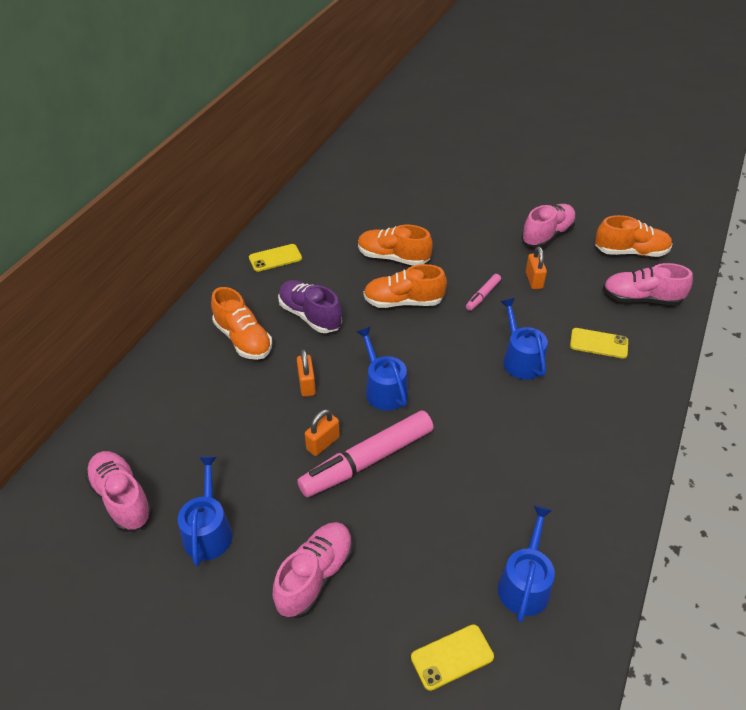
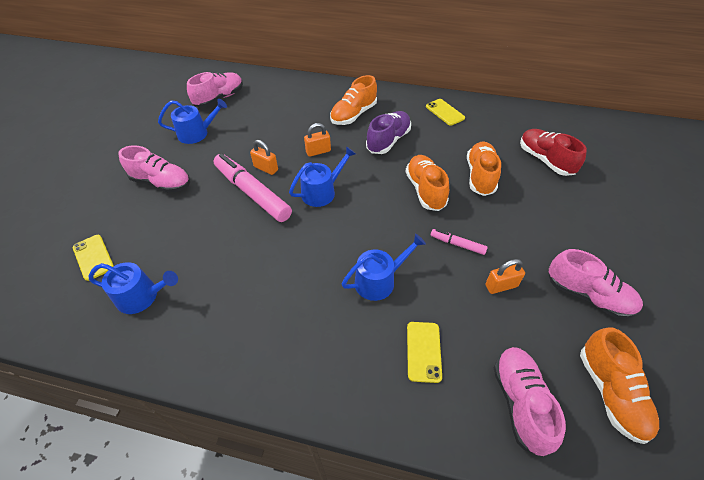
camera: 80 degrees right, 5 degrees up
(383, 209) = (545, 160): none -> red shoe

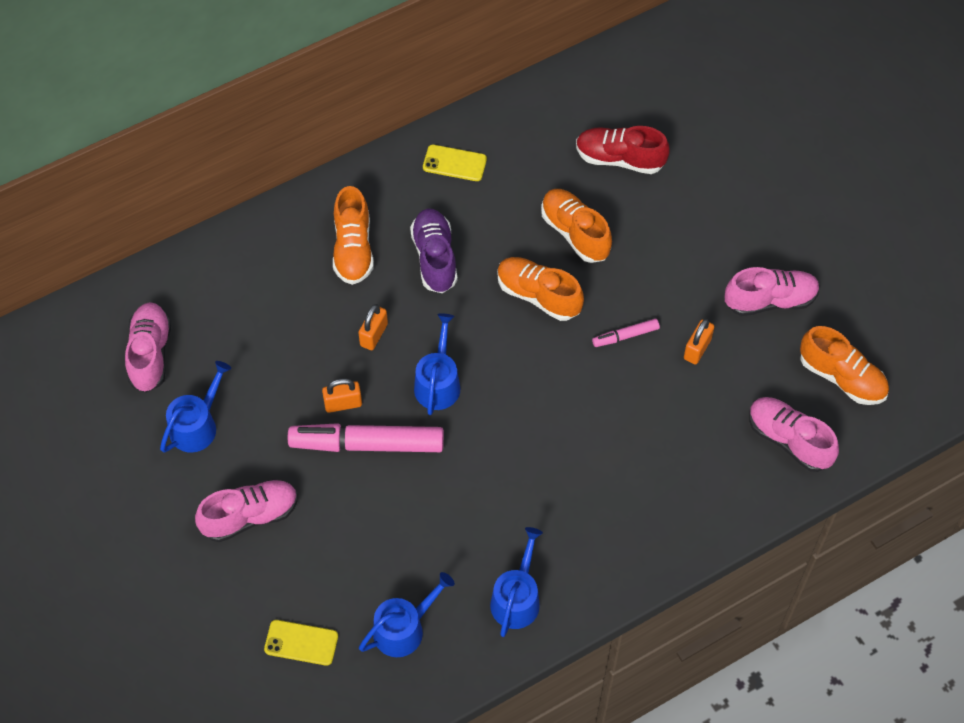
camera: 45 degrees left, 10 degrees up
(379, 280) = (594, 431): blue watering can -> blue watering can (516, 598)
(423, 351) = (689, 462): yellow phone -> none

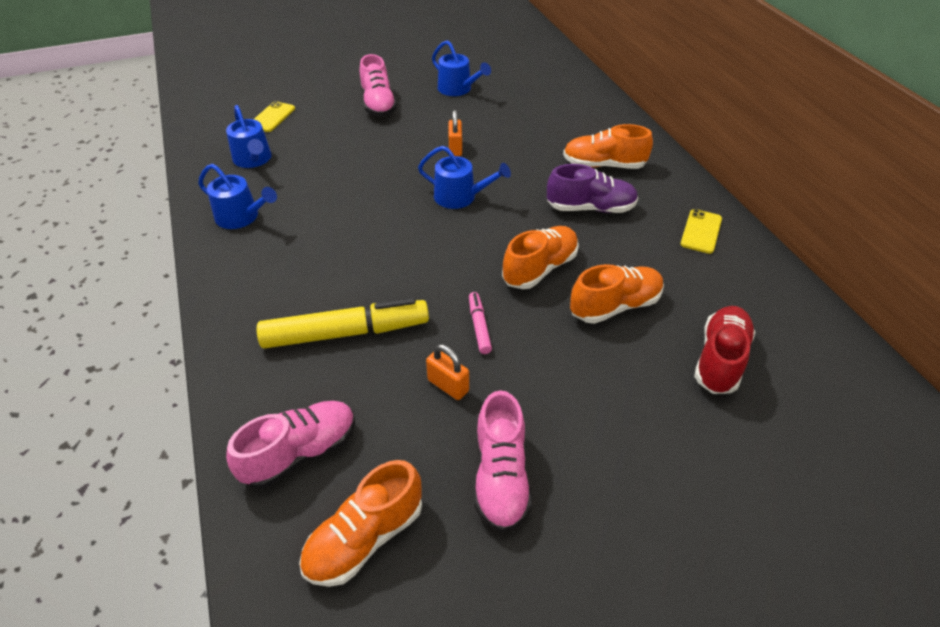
camera: 100 degrees right, 15 degrees down
(150, 354) = (520, 76): pink shoe -> none
(367, 444) = (415, 157): pink marker -> none
(374, 335) = (515, 168): orange padlock -> none
(659, 442) = (345, 333): none -> yellow marker

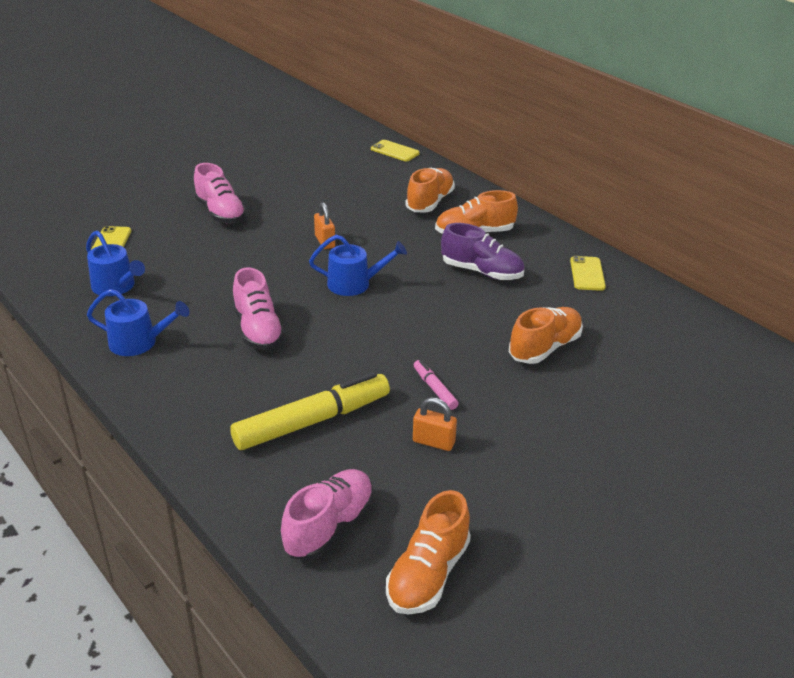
camera: 20 degrees left, 10 degrees down
(457, 89) = (295, 186): blue watering can -> none
(500, 477) = (518, 499): pink shoe -> pink shoe (258, 330)
(540, 268) = (463, 331): orange shoe -> orange shoe (430, 202)
(568, 68) = (395, 151): none -> yellow phone
(590, 208) = (482, 272): purple shoe -> purple shoe turned 45 degrees clockwise
(720, 359) = (650, 370): red shoe -> none

